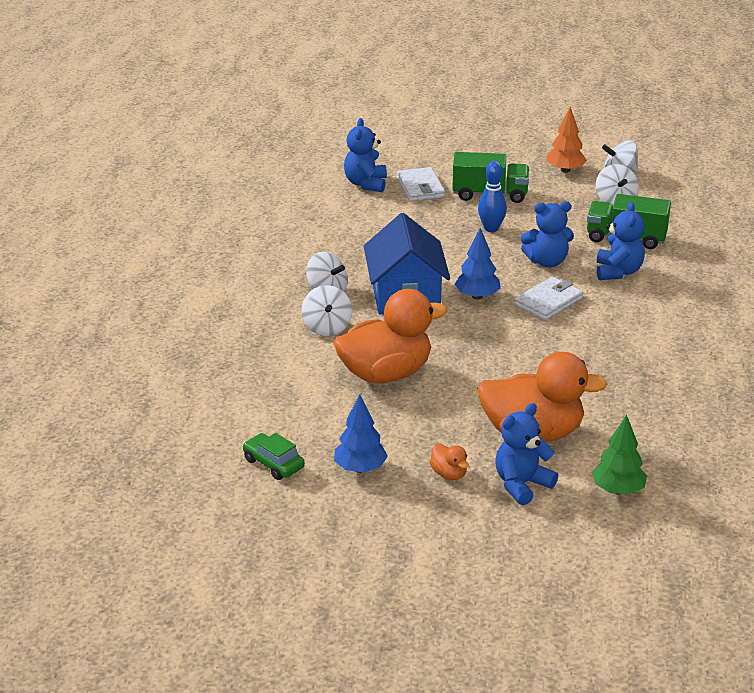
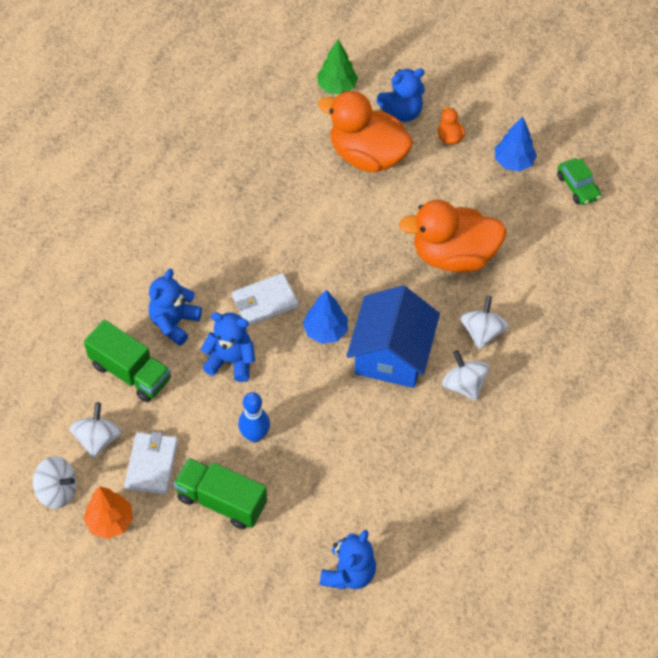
camera: 160 degrees left, 25 degrees up
(420, 188) = (290, 542): white wallet -> white wallet (152, 465)

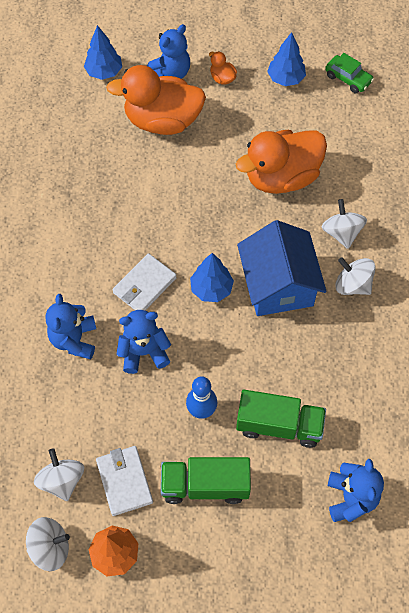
camera: 25 degrees left, 5 degrees up
(130, 372) = (59, 403): green truck -> green truck (279, 425)
(337, 87) = (104, 72): green tree -> blue tree

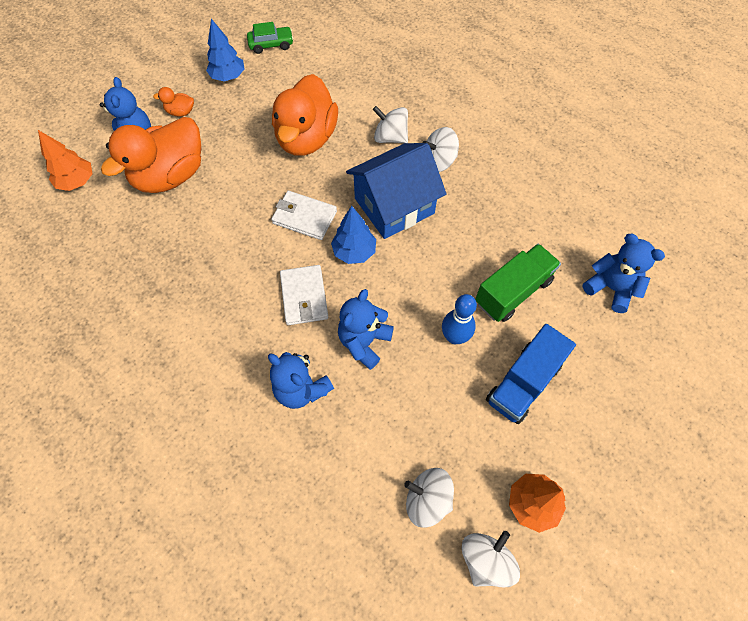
camera: 50 degrees left, 0 degrees up
(104, 72) = (77, 182): blue tree -> orange tree
(124, 481) = (470, 445): white wallet -> white wallet (304, 217)
(205, 485) = (523, 383): green truck -> blue truck
(278, 285) = (394, 206): blue house -> blue house turned 60 degrees counterclockwise

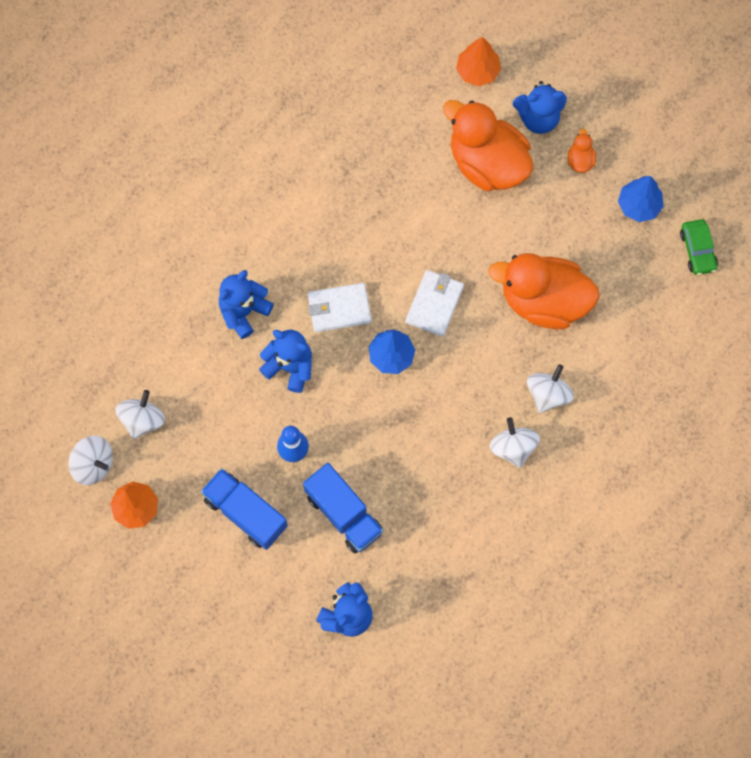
camera: 90 degrees right, 10 degrees up
(394, 206) = (450, 397): blue house -> none
(513, 292) = (343, 513): green truck -> blue truck

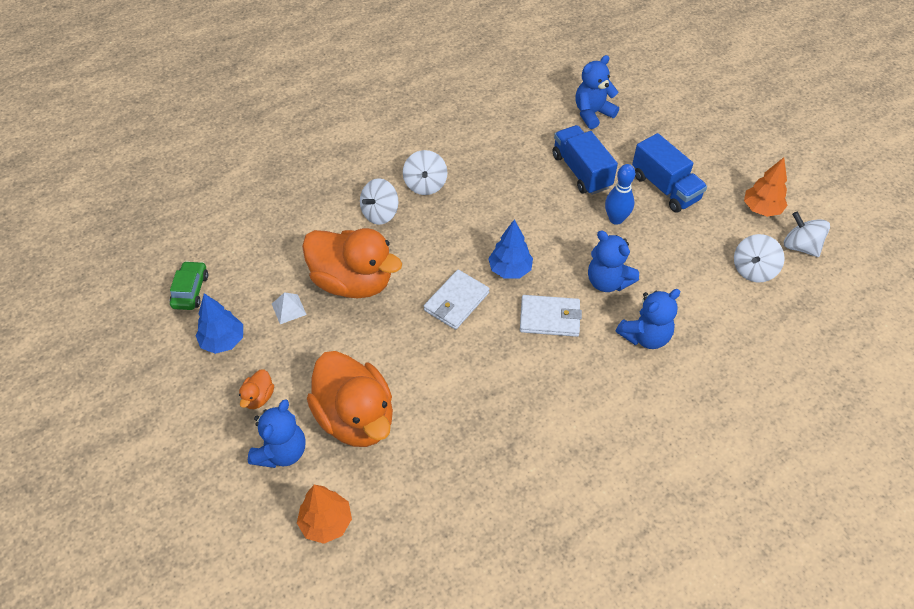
camera: 165 degrees left, 20 degrees down
(538, 118) = (281, 452): blue teddy bear -> blue teddy bear turned 105 degrees clockwise
(593, 255) = (288, 309): none -> white pyramid

